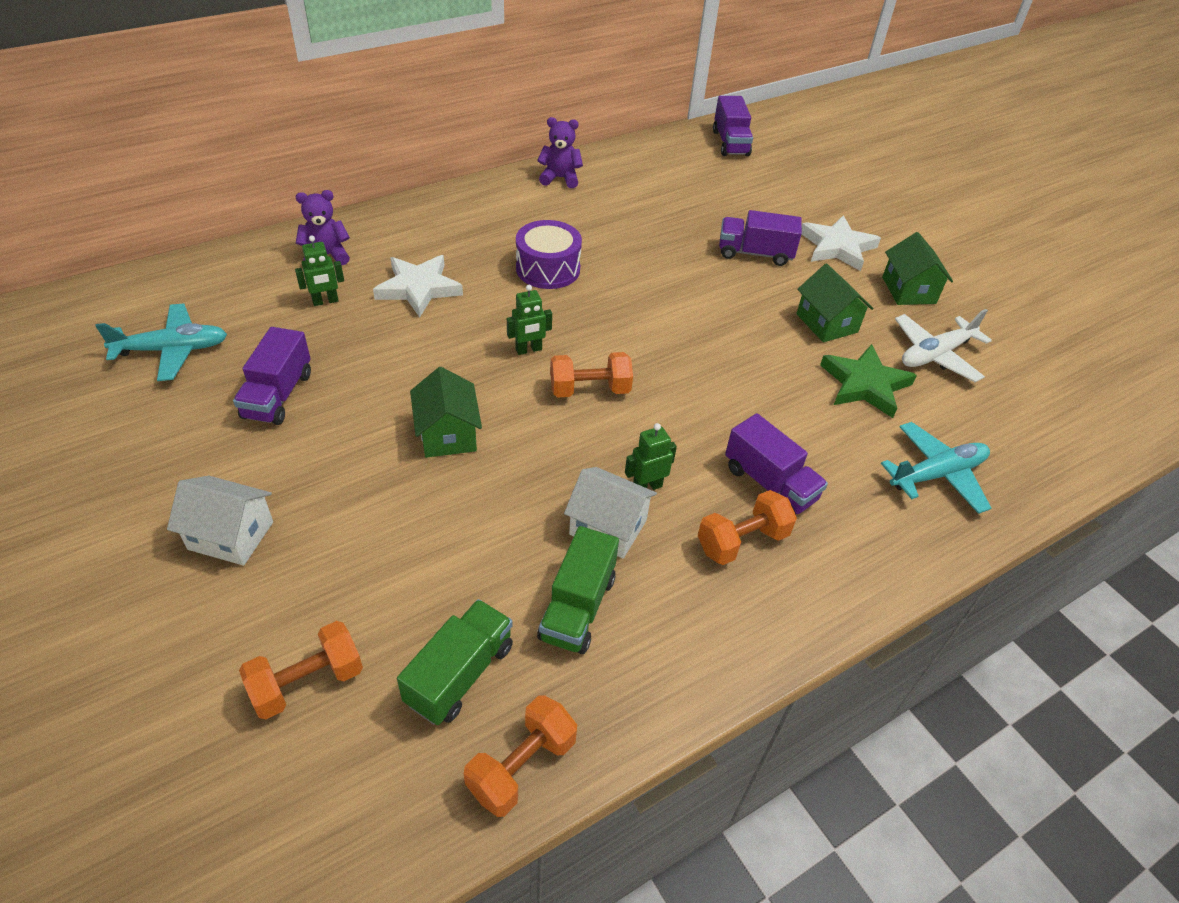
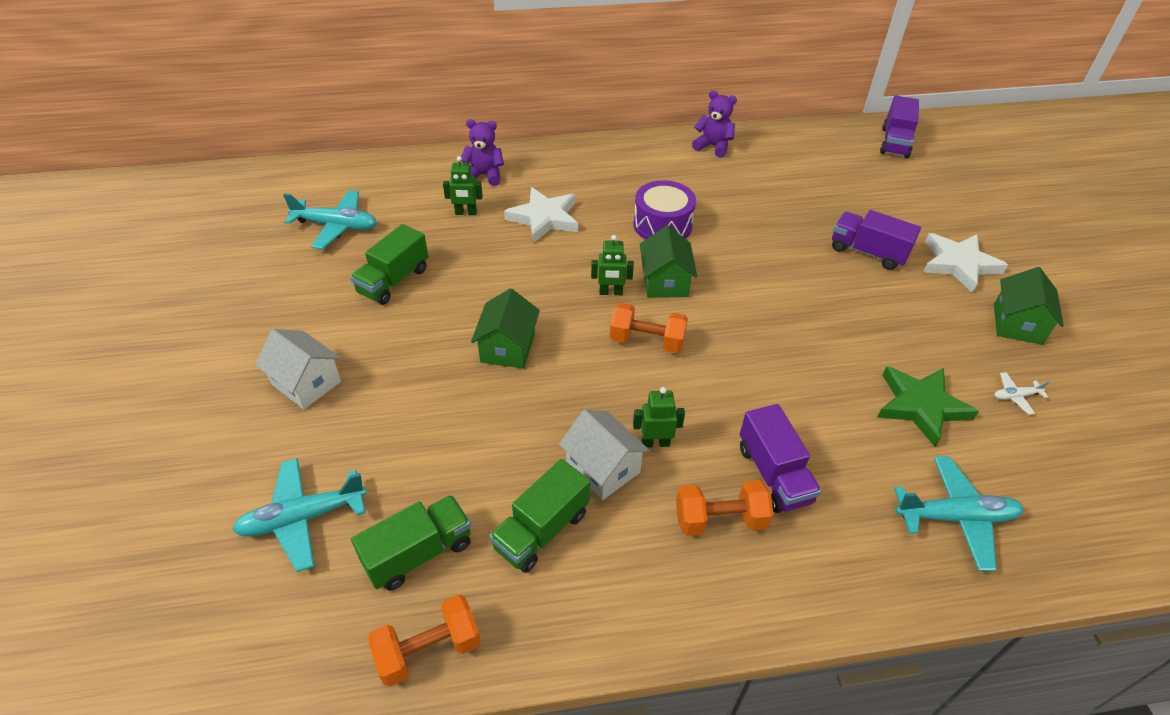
camera: 25 degrees right, 0 degrees up
(278, 395) = (393, 281): purple truck -> green truck
(307, 682) = (303, 518): orange dumbbell -> turquoise plane
(826, 323) = (910, 336): green house -> green house (665, 282)
(935, 354) = (1015, 396): white plane -> white plane, size x0.48

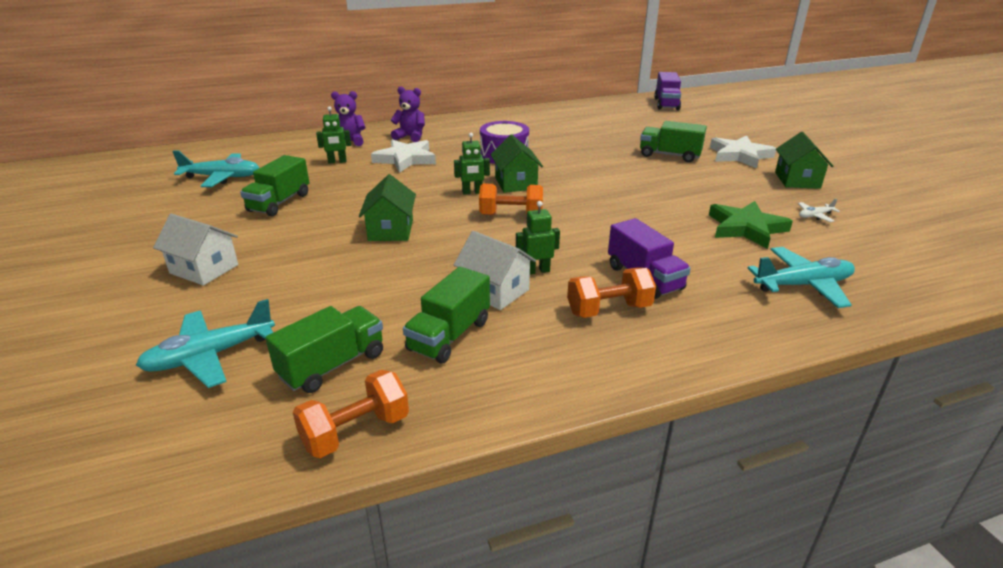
camera: 10 degrees left, 15 degrees down
(713, 146) = (531, 115): purple teddy bear -> purple teddy bear (410, 137)
(868, 252) = (669, 155): purple truck -> green truck

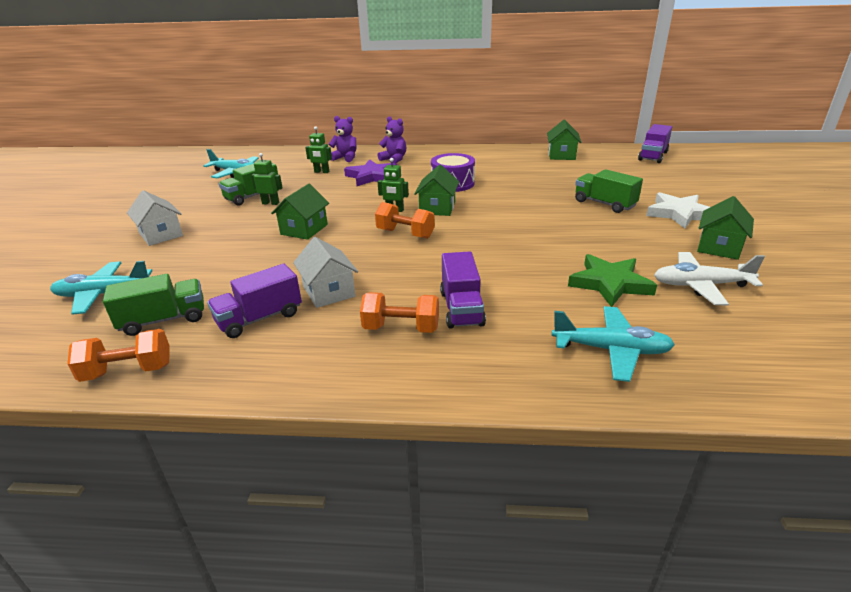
camera: 25 degrees right, 0 degrees up
(405, 159) = (372, 176): white star -> purple star
(449, 335) = (260, 318): green truck -> purple truck
(537, 271) = (377, 283): green robot -> green robot (270, 203)
(583, 112) = (561, 155): none -> green house
(815, 216) = (701, 285): white plane -> white plane, size x2.08

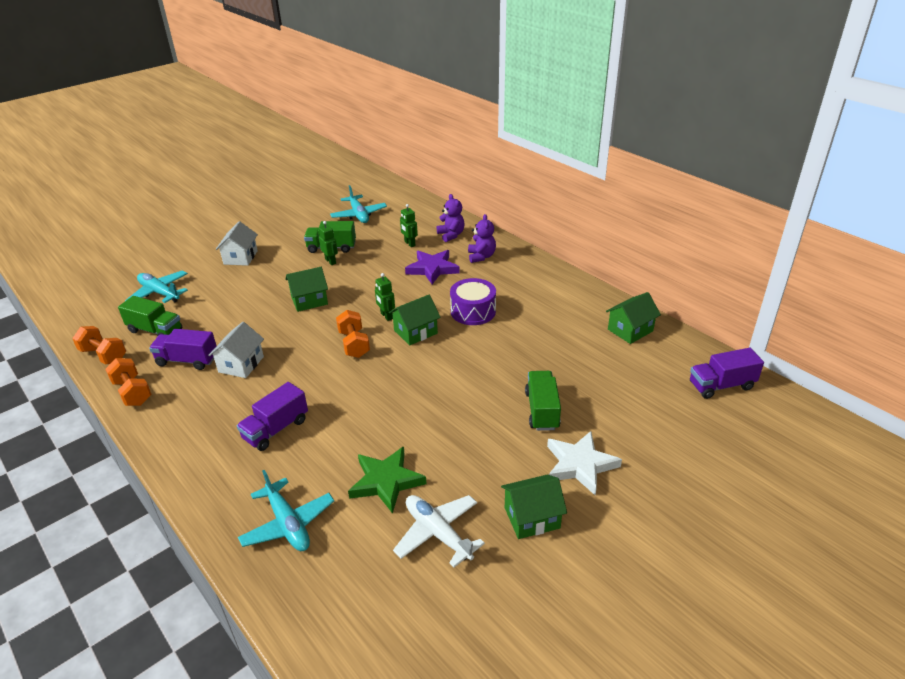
camera: 45 degrees right, 5 degrees up
(401, 328) = (228, 419): orange dumbbell -> orange dumbbell (132, 392)

